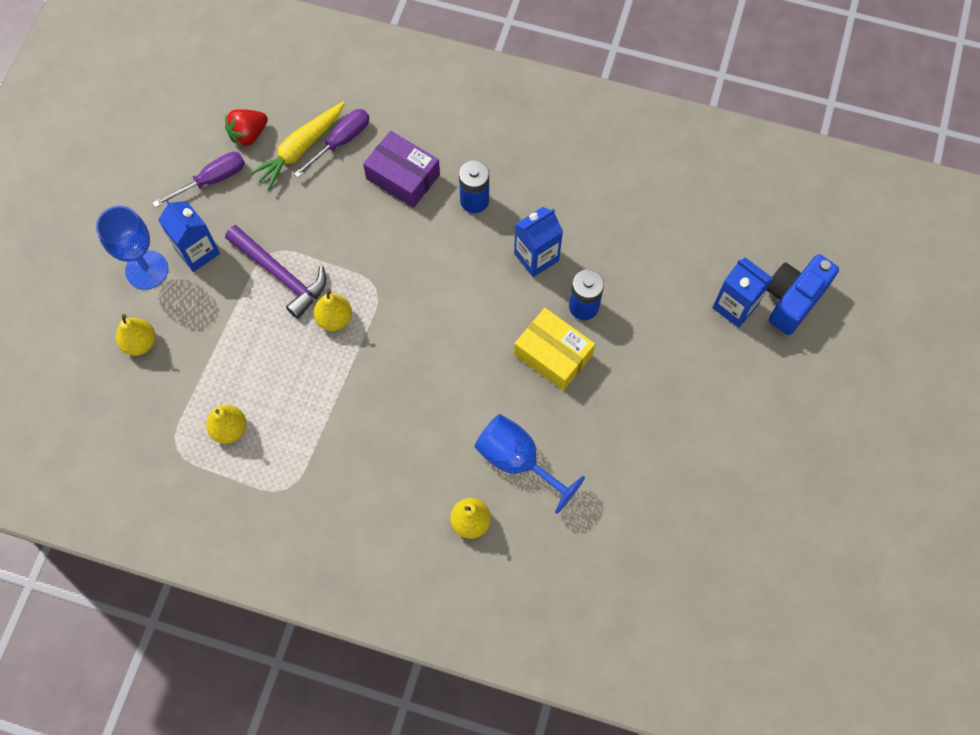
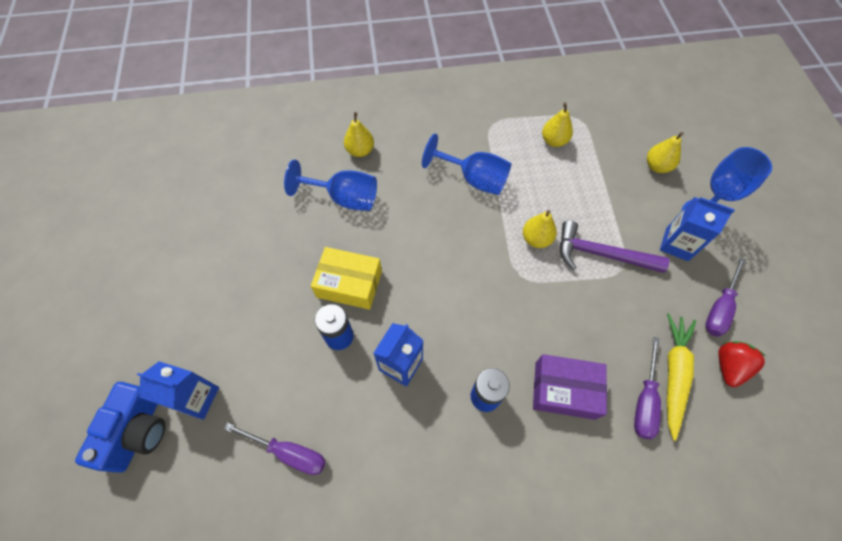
camera: 155 degrees right, 5 degrees down
(356, 419) = (474, 179): none -> blue goblet
(663, 228) = (289, 452): none -> purple screwdriver

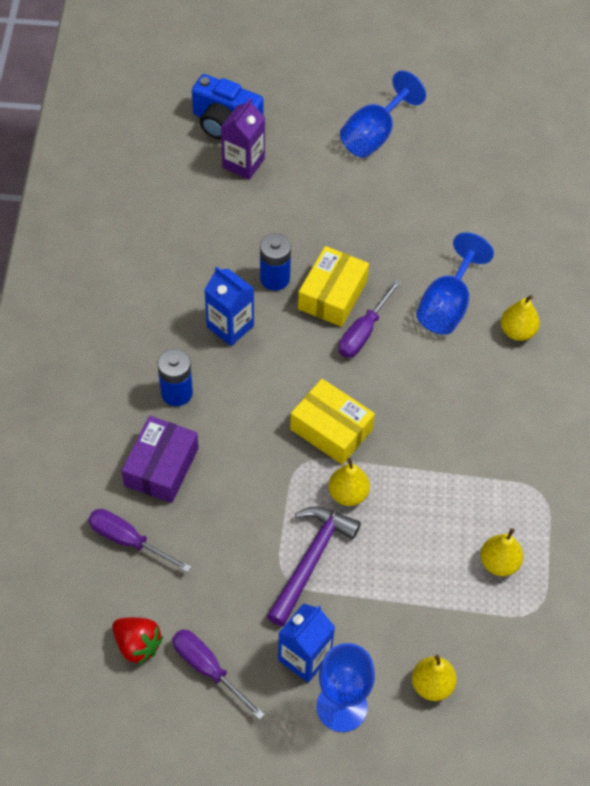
camera: 100 degrees right, 5 degrees down
(196, 398) = (243, 163): blue carton -> purple carton
(289, 452) = (173, 227): purple screwdriver -> purple screwdriver (363, 332)
(474, 179) = (450, 448): blue goblet -> blue goblet (374, 135)
(483, 261) = (331, 429): none -> yellow box
(673, 374) = (146, 581): yellow carrot -> none

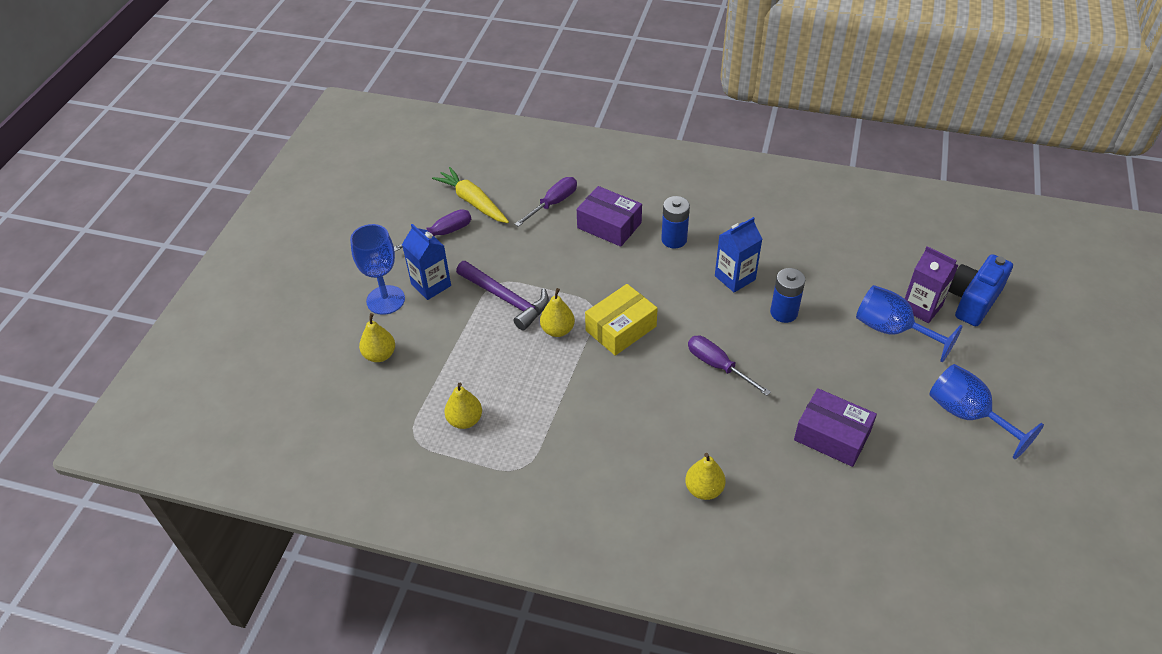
camera: 105 degrees right, 10 degrees down
(137, 645) = (473, 202): red strawberry -> yellow carrot
(332, 295) = (762, 350): yellow box -> none
(426, 234) = (832, 436): none -> purple box
(447, 305) = (742, 436): blue goblet -> blue goblet (892, 330)

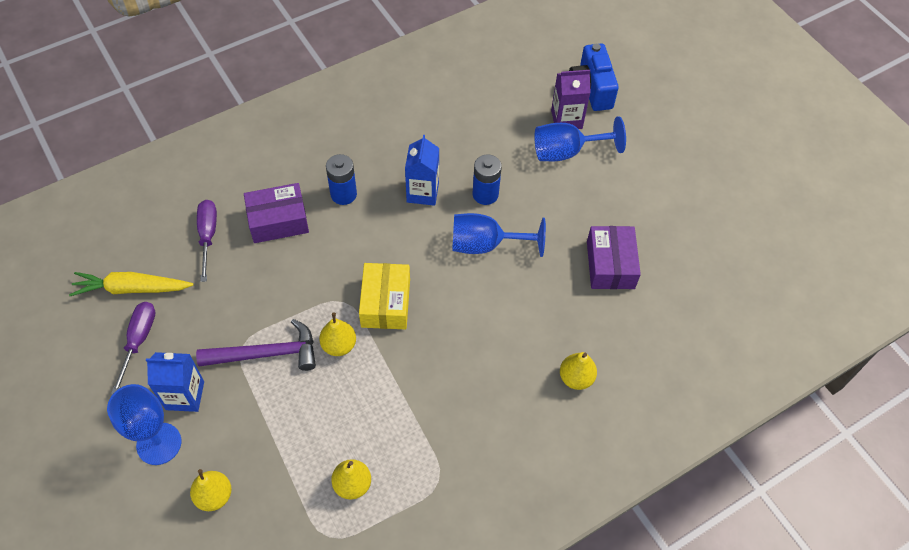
camera: 50 degrees left, 10 degrees up
(718, 366) = (486, 275): purple screwdriver -> none
(832, 436) = (610, 265): purple box -> purple box turned 75 degrees counterclockwise
(967, 415) = (668, 180): blue goblet -> blue goblet (485, 245)

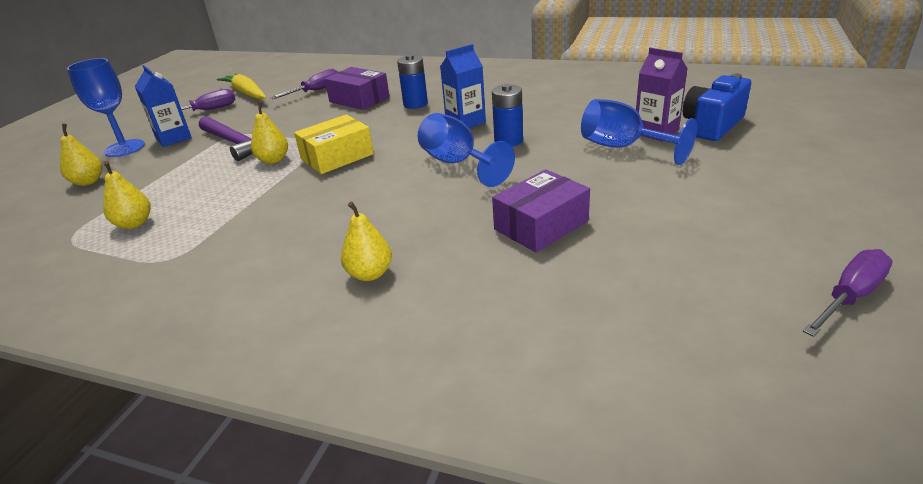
camera: 55 degrees right, 25 degrees down
(782, 210) = (850, 296): none -> purple screwdriver

